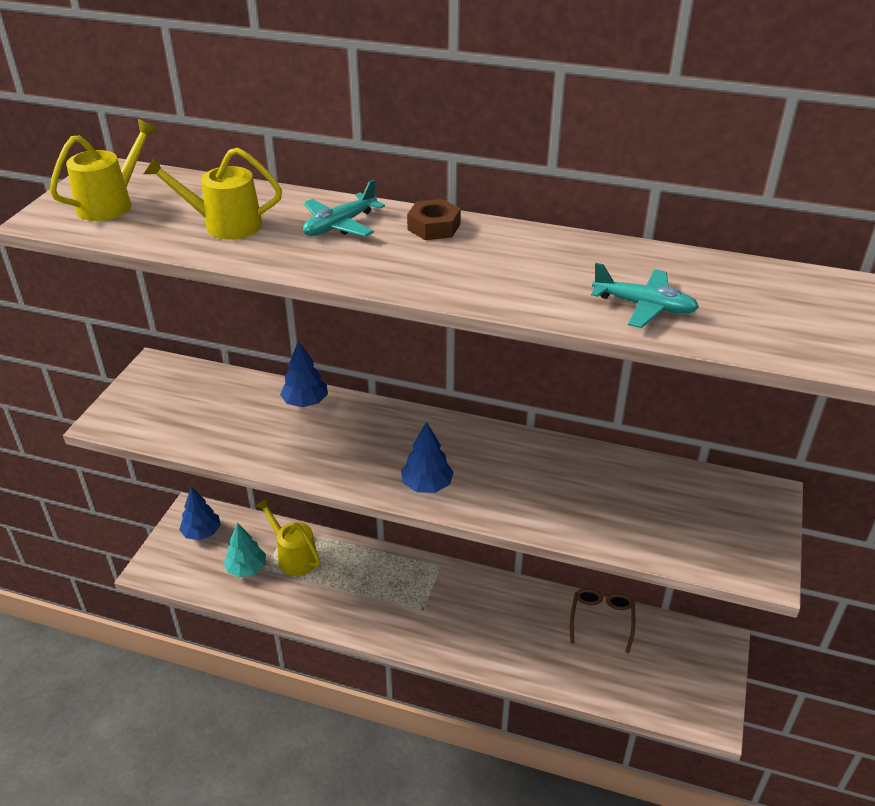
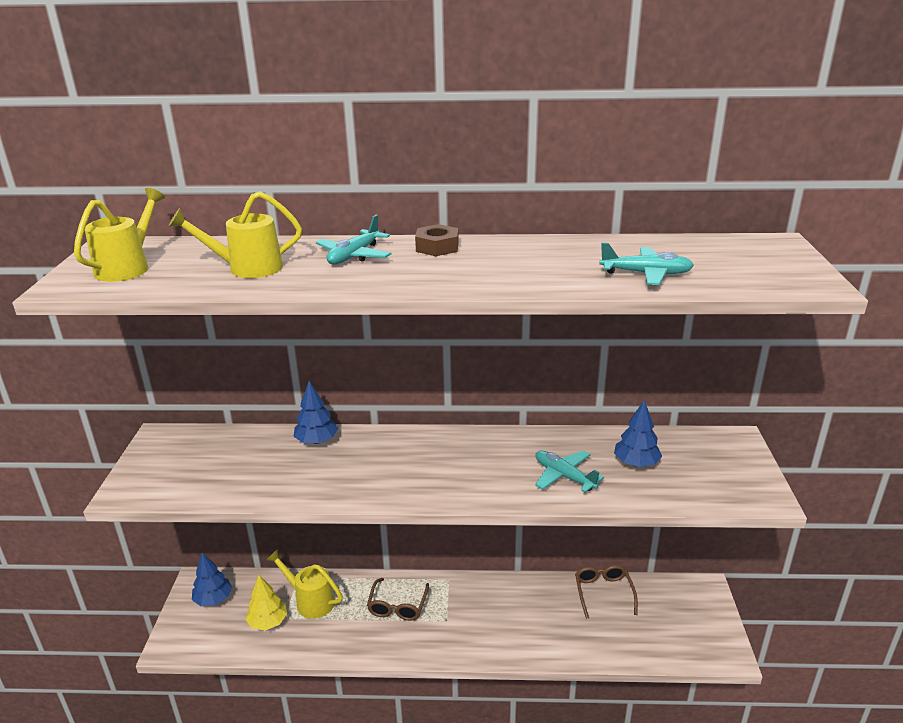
camera: 15 degrees left, 10 degrees down
(246, 568) = (268, 622): turquoise tree -> yellow tree
(378, 582) = (398, 606): none -> brown glasses
(427, 485) = (456, 486): blue tree -> blue tree (636, 463)
(547, 498) = (564, 476): none -> turquoise plane

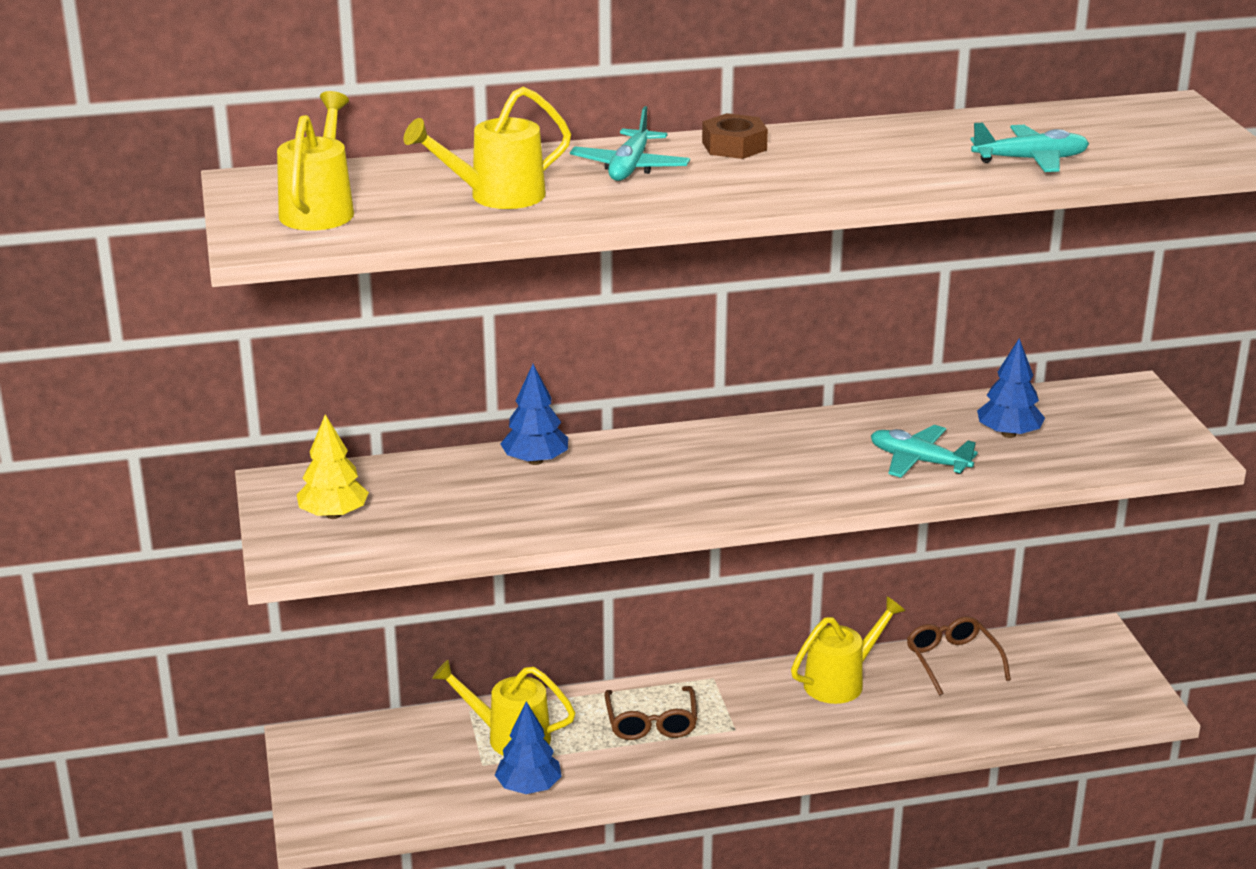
camera: 15 degrees left, 0 degrees up
(213, 599) = (349, 758): blue tree -> blue tree (528, 787)
(268, 622) = (457, 773): yellow tree -> yellow tree (333, 515)
(526, 596) = (841, 681): none -> yellow watering can

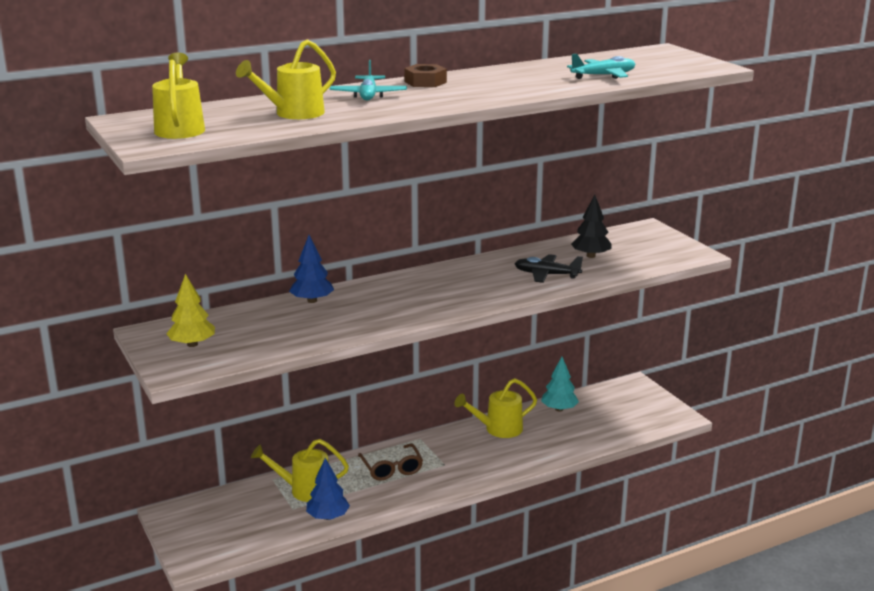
camera: 15 degrees left, 5 degrees down
(841, 681) = (498, 429): yellow watering can -> yellow watering can turned 150 degrees counterclockwise
(919, 461) = (546, 275): turquoise plane -> black plane
(953, 661) = (559, 409): brown glasses -> turquoise tree
(1008, 434) = (591, 256): blue tree -> black tree

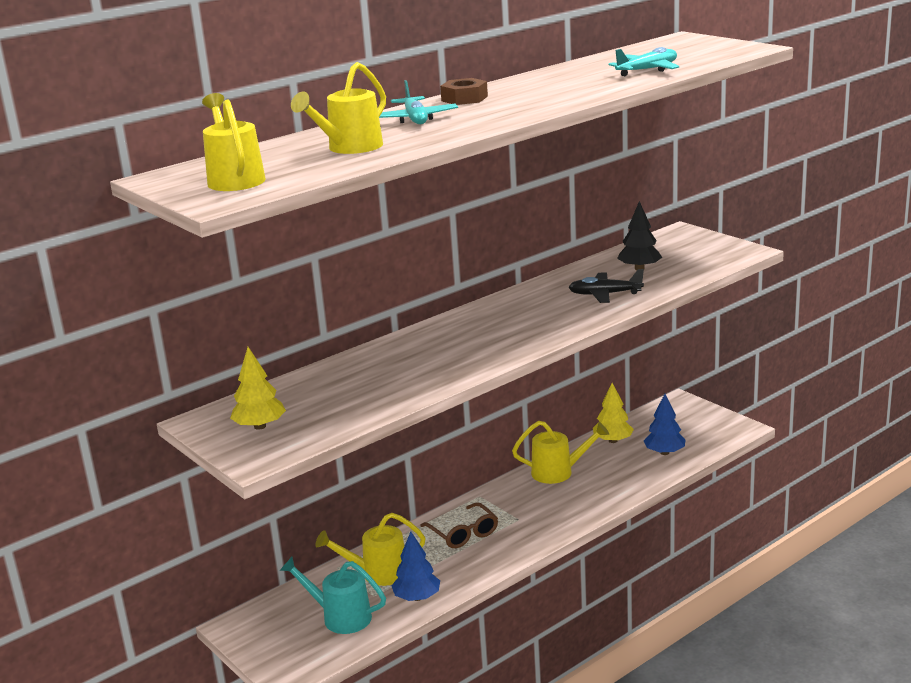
camera: 10 degrees left, 0 degrees up
(257, 521) = (340, 617): none -> turquoise watering can
(312, 301) = (367, 359): blue tree -> blue tree (664, 452)
(498, 429) = (558, 472): yellow watering can -> yellow watering can turned 150 degrees counterclockwise
(559, 409) = (613, 440): turquoise tree -> yellow tree

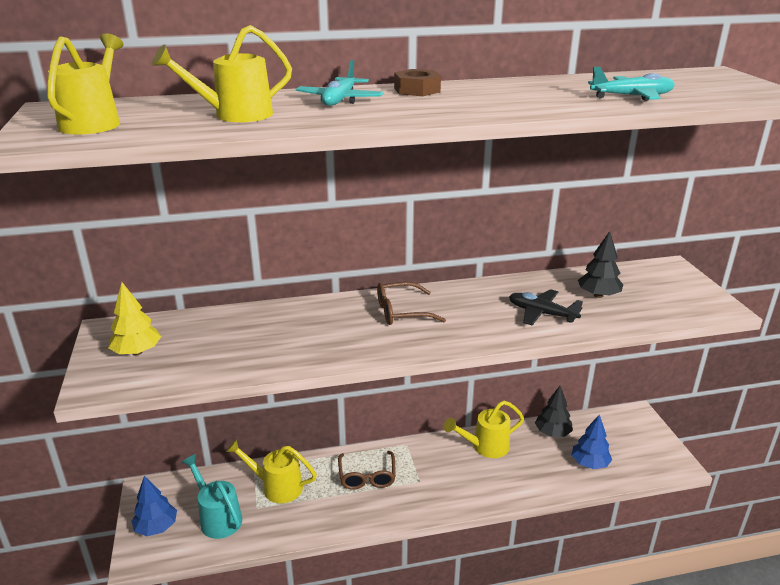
camera: 25 degrees right, 5 degrees up
(417, 597) = (284, 525): blue tree -> blue tree (156, 527)
(479, 327) = (402, 312): none -> brown glasses
(558, 472) = (485, 447): yellow watering can -> yellow watering can turned 135 degrees clockwise
(613, 440) = (552, 433): yellow tree -> black tree

